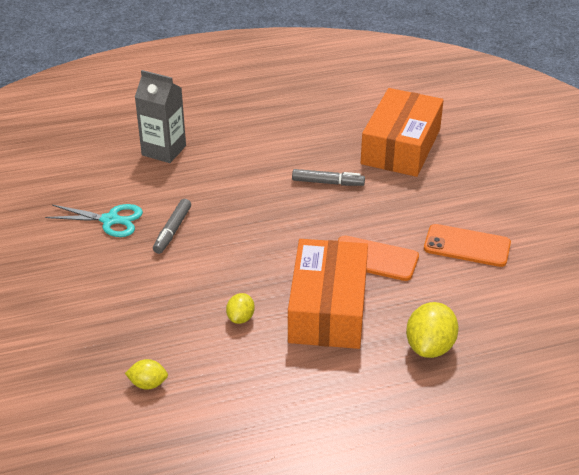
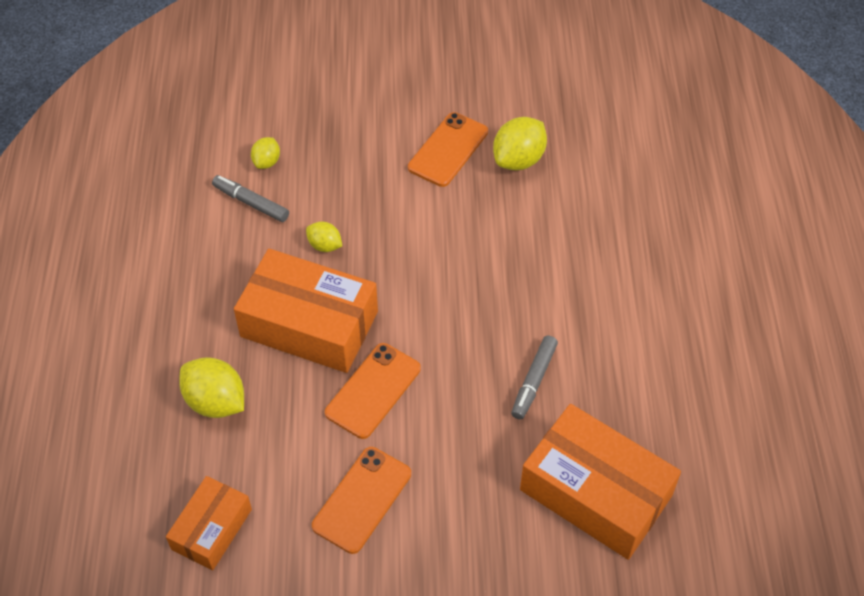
camera: 105 degrees right, 15 degrees up
(107, 263) = (448, 150): none -> orange phone
(110, 220) = (518, 160): turquoise scissors -> yellow lemon
(164, 150) = (644, 223): grey carton -> none
(172, 231) = (484, 210): grey marker -> grey marker (251, 203)
(538, 319) = (211, 529): none -> orange box

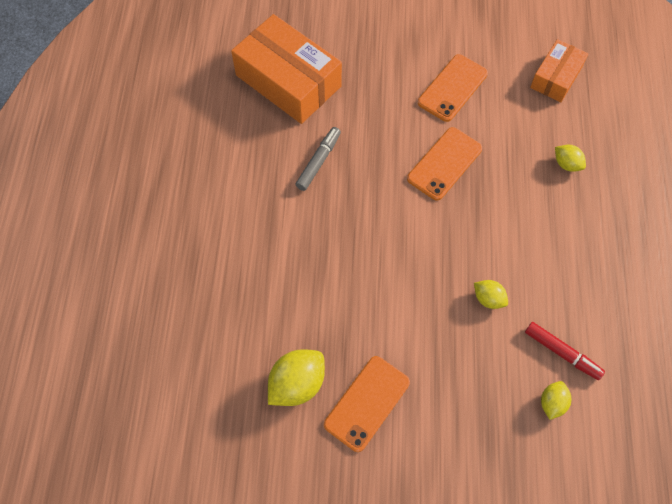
camera: 175 degrees left, 10 degrees up
(216, 402) = (566, 164): yellow lemon -> yellow lemon, size x0.57
(251, 203) = (562, 353): grey marker -> red marker
(309, 324) = (498, 223): orange box -> none

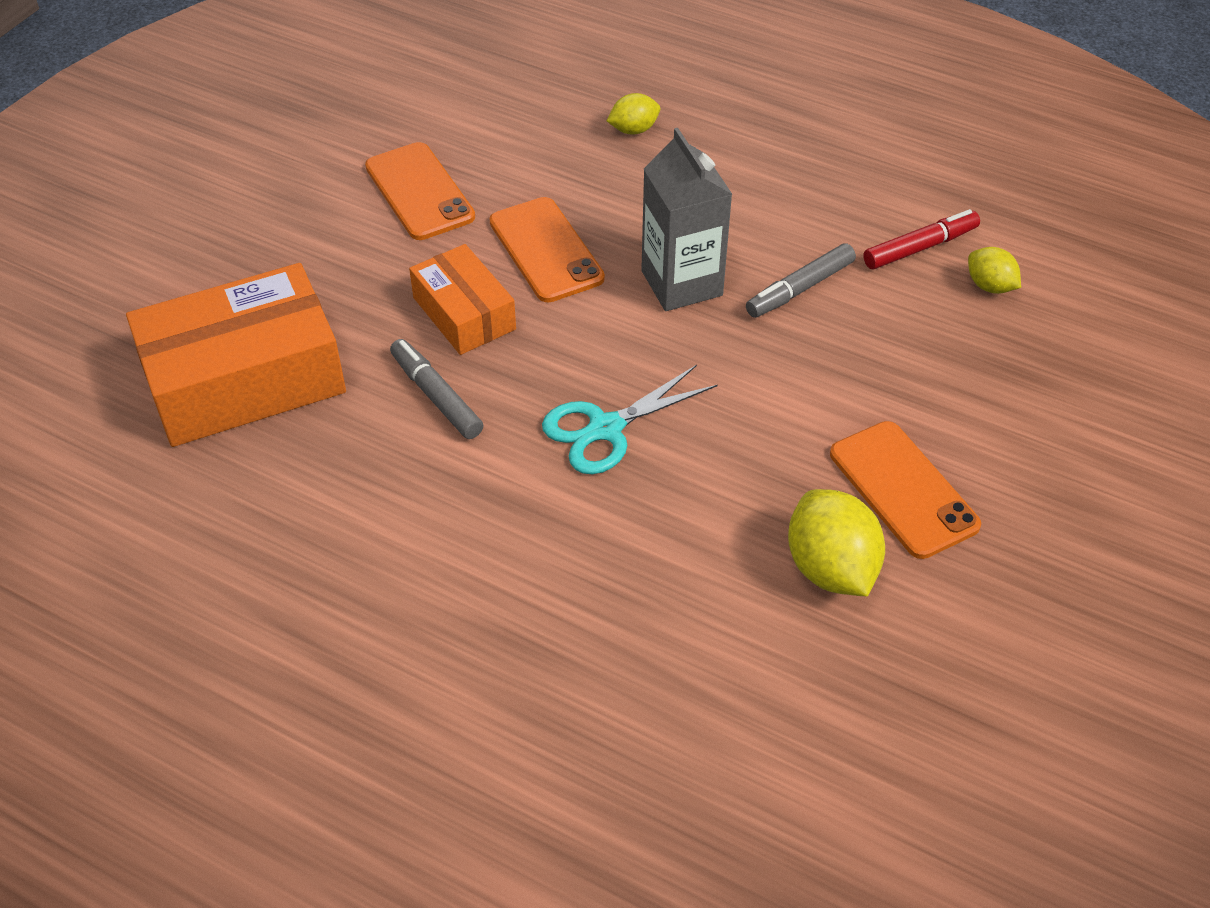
camera: 65 degrees left, 15 degrees down
(336, 244) = (605, 429): none -> turquoise scissors
(458, 238) = (681, 283): none -> grey carton
(488, 299) = (799, 289): yellow lemon -> grey marker
(556, 77) = (485, 84): orange box -> orange box (464, 313)

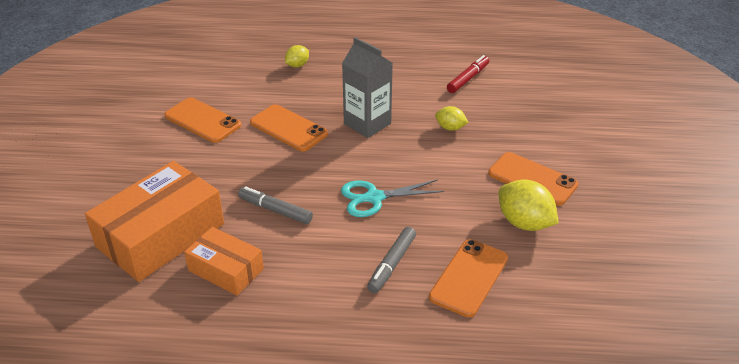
camera: 25 degrees left, 10 degrees down
(464, 313) = (264, 168): orange box -> orange box (226, 269)
(605, 429) = (374, 198): turquoise scissors -> turquoise scissors turned 45 degrees clockwise
(668, 633) = (469, 277): none -> orange phone
(799, 289) = (425, 110): grey marker -> grey marker (391, 264)
(989, 286) = (509, 86): yellow lemon -> yellow lemon (450, 128)

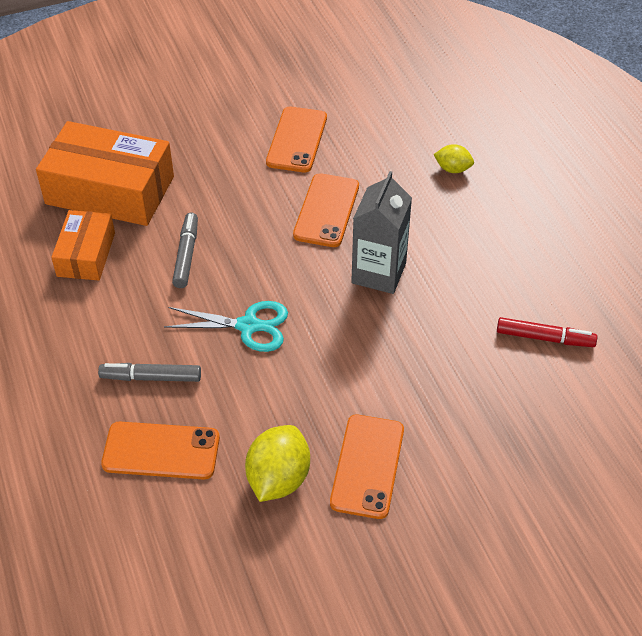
camera: 65 degrees right, 10 degrees up
(374, 198) = (248, 326): turquoise scissors -> turquoise scissors turned 135 degrees clockwise
(450, 128) = (421, 353): yellow lemon -> none

